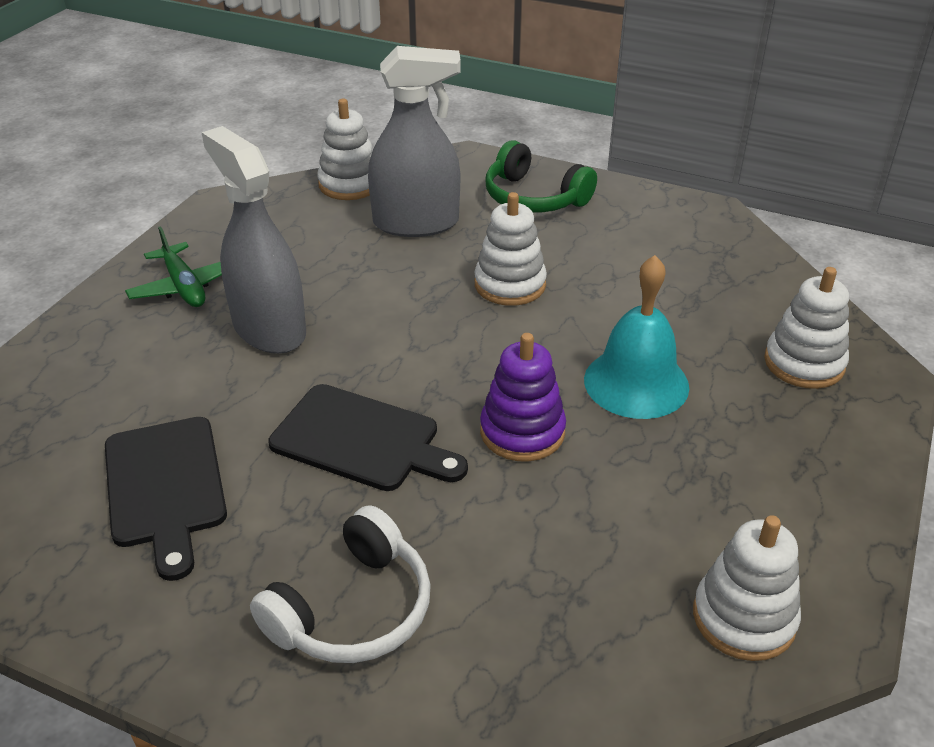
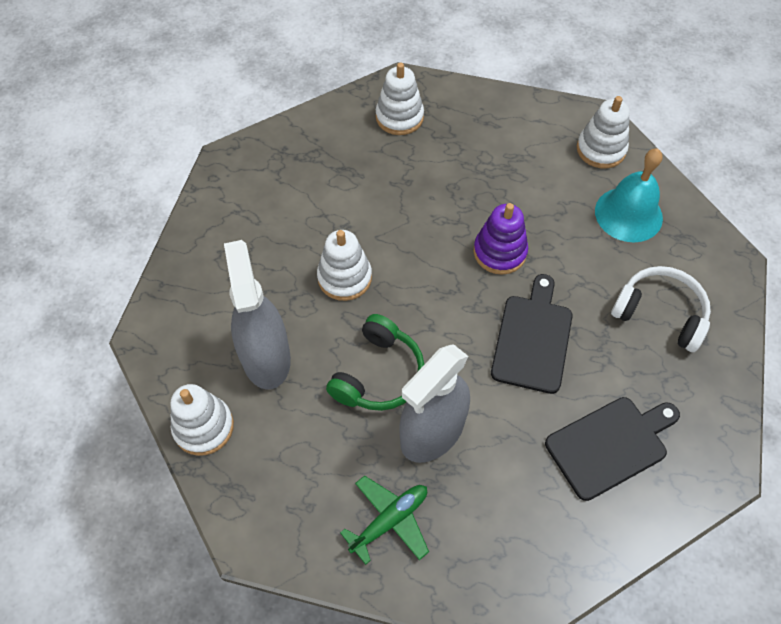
camera: 100 degrees left, 20 degrees up
(534, 198) = (216, 276): green headphones -> green headphones (379, 374)
(636, 383) = (438, 197): turquoise bell -> turquoise bell (628, 214)

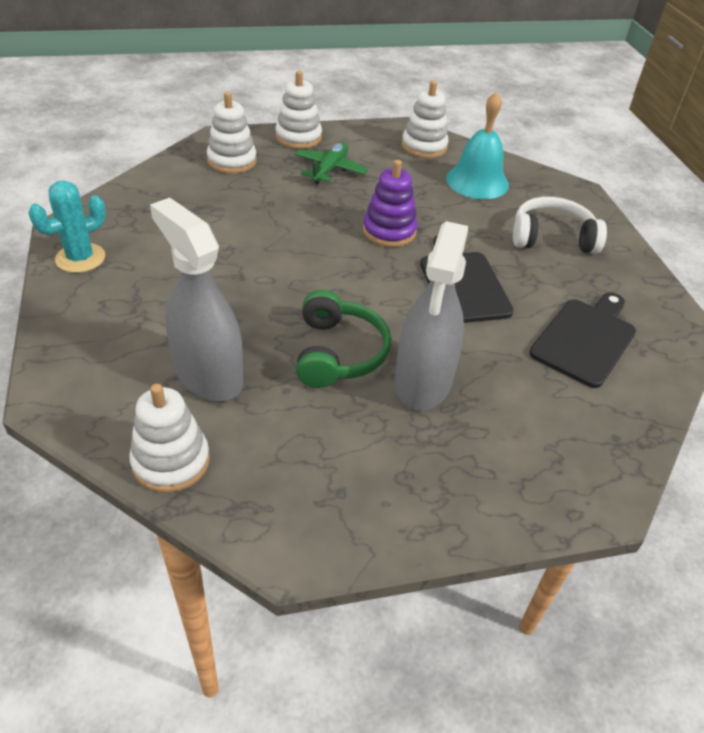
camera: 30 degrees left, 15 degrees down
(222, 198) = (80, 258): none -> turquoise cactus
(344, 278) = (253, 287): white stacking toy -> white stacking toy (298, 137)
(389, 520) = (433, 471): green plane -> green plane (330, 169)

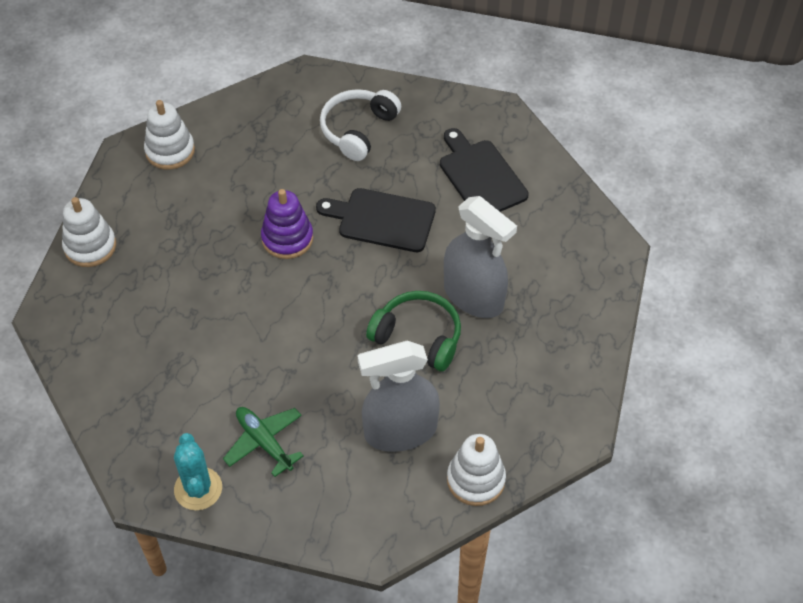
camera: 60 degrees left, 10 degrees up
(232, 161) = (101, 319): white stacking toy -> none
(330, 169) = (164, 243): green plane -> green plane (264, 442)
(477, 181) = (250, 139): turquoise bell -> none

